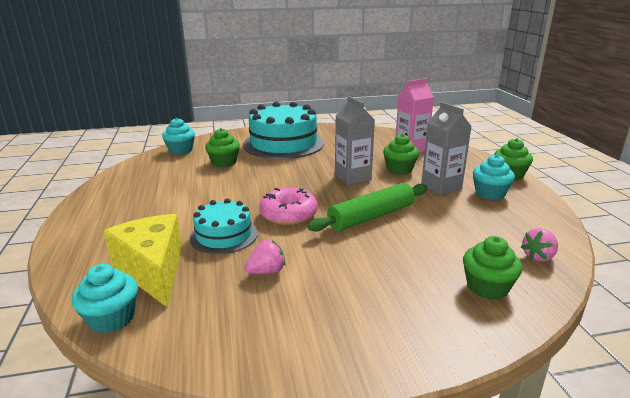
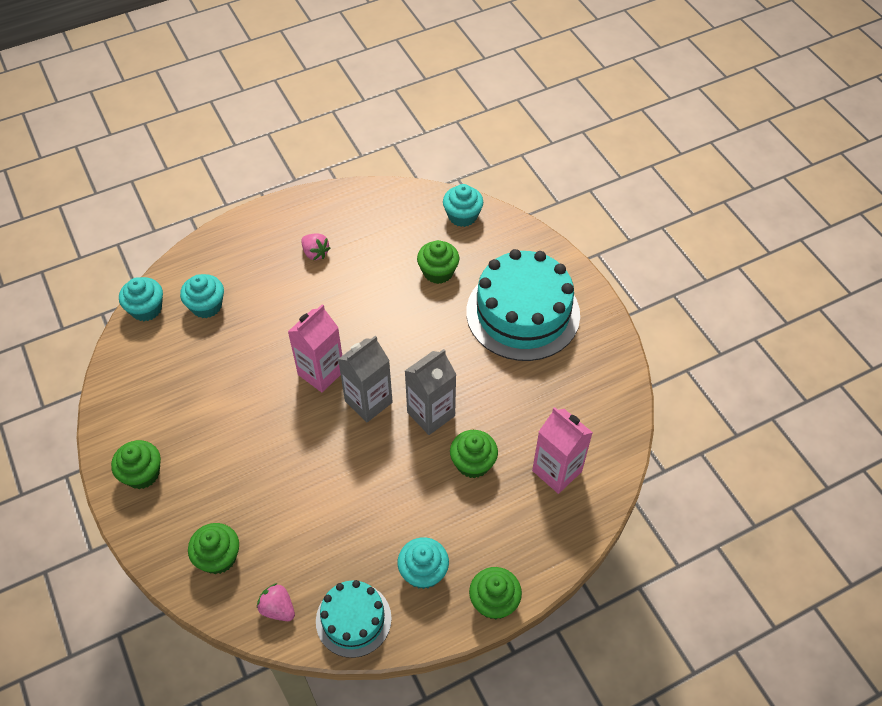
camera: 75 degrees right, 30 degrees up
(153, 270) = (206, 306): yellow cheese -> turquoise cupcake
(224, 235) = (269, 333): turquoise cake -> turquoise cake (353, 619)
(266, 271) = (216, 384): pink strawberry -> pink strawberry (315, 253)
(288, 214) = (321, 373): pink donut -> pink carton
(371, 217) = (332, 448): green rolling pin -> none
(371, 338) = (142, 474): none -> green cupcake
(441, 187) = (429, 515): grey carton -> grey carton (368, 402)

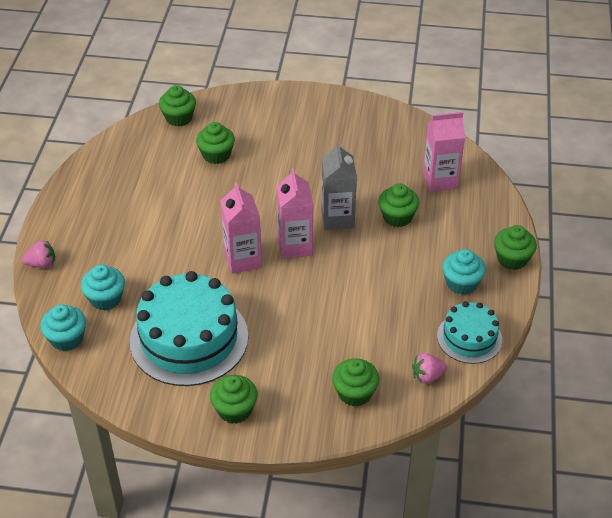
camera: 55 degrees left, 10 degrees down
(315, 253) = (124, 211): pink strawberry -> pink strawberry (42, 264)
(368, 402) = (295, 246): grey carton -> pink carton
(462, 216) = (179, 118): turquoise cupcake -> green cupcake
(523, 313) = (298, 132): turquoise cake -> turquoise cake (189, 338)

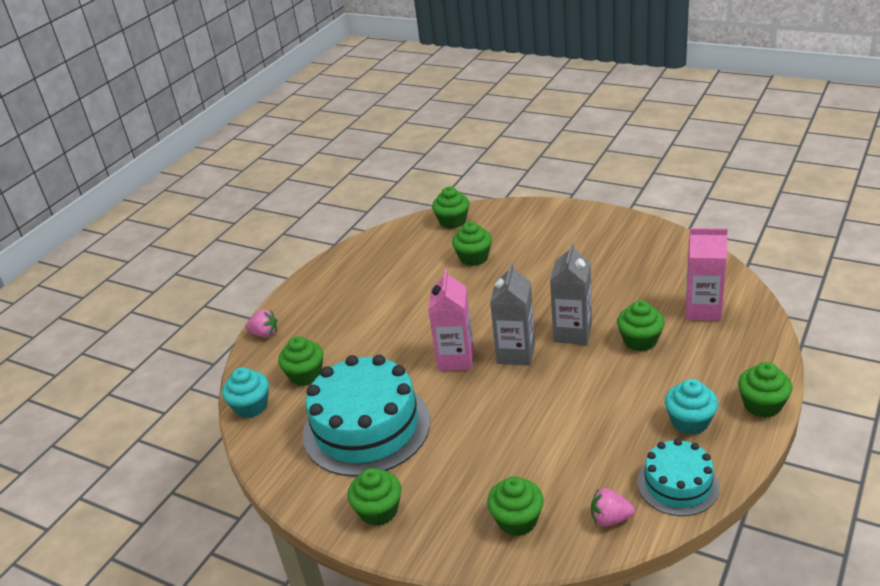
camera: 25 degrees right, 10 degrees down
(105, 299) = (305, 375): turquoise cupcake -> green cupcake
(295, 246) = (516, 353): pink carton -> grey carton

